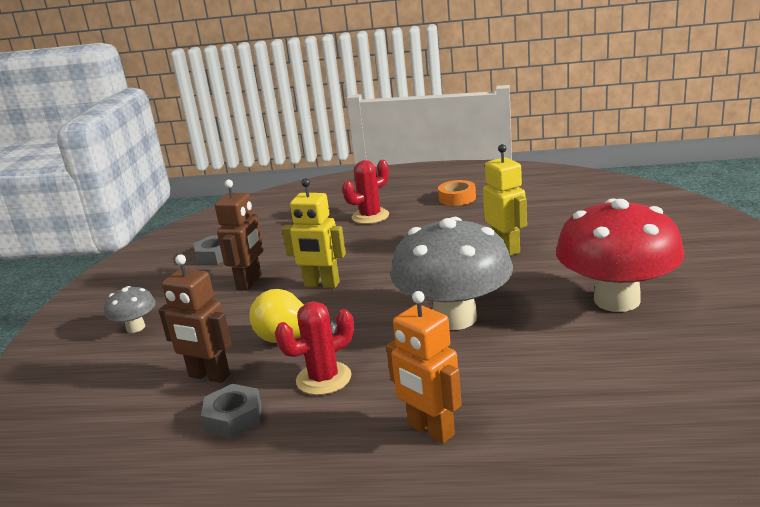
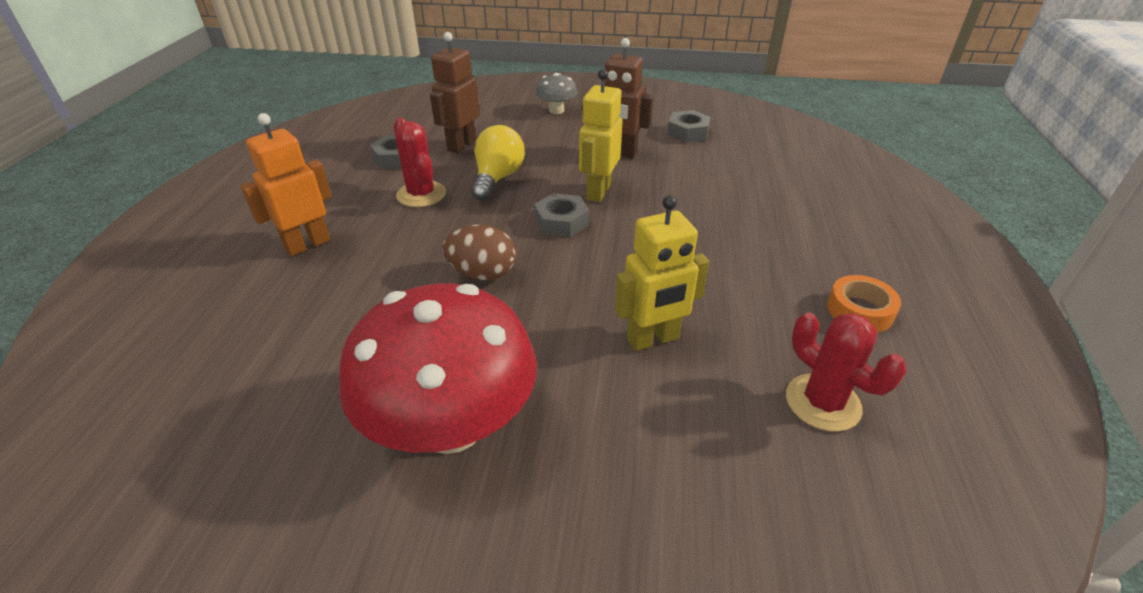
camera: 90 degrees right, 15 degrees up
(370, 216) = (786, 226): red cactus -> red cactus (822, 402)
(372, 295) = (561, 222): none -> grey nut
(454, 318) = (482, 274): grey mushroom -> brown egg

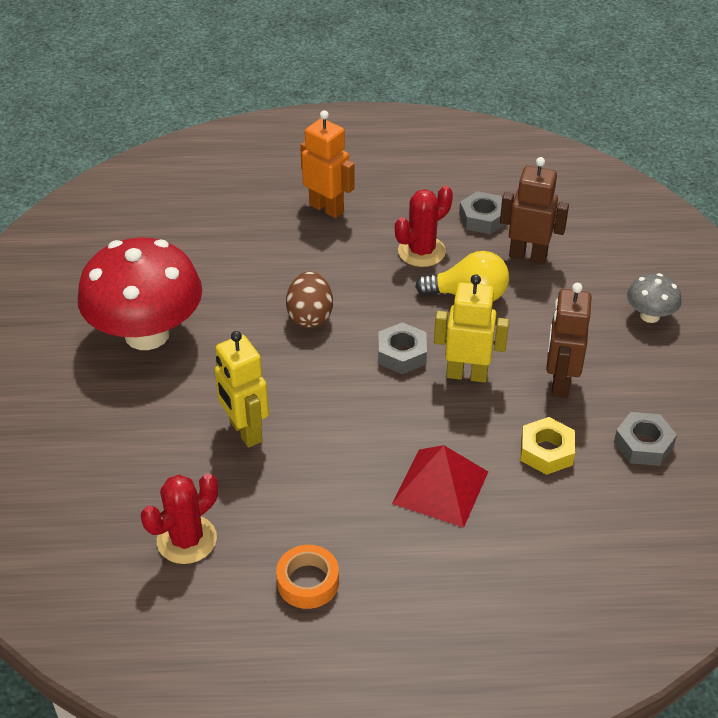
camera: 80 degrees right, 5 degrees up
(693, 169) = (546, 451): none -> yellow nut
(732, 221) = (440, 487): none -> red pyramid

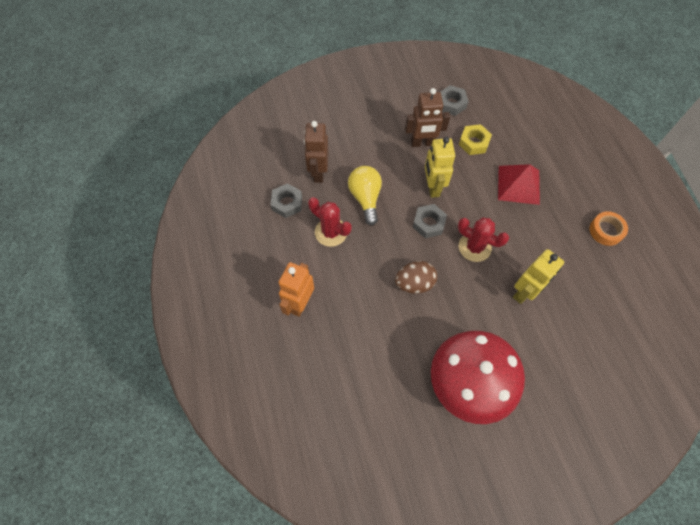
camera: 105 degrees left, 20 degrees up
(186, 540) = (611, 298): red cactus -> red cactus (474, 247)
(649, 316) = (354, 108): grey mushroom -> none

